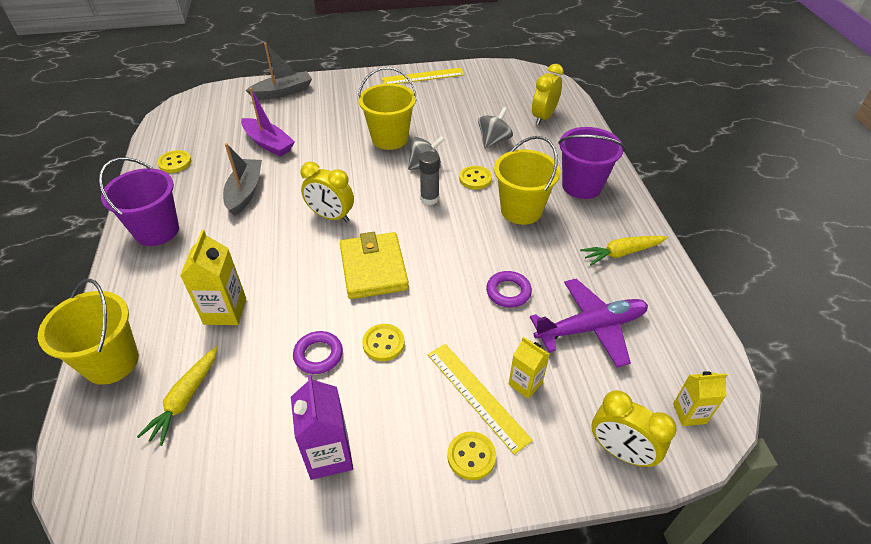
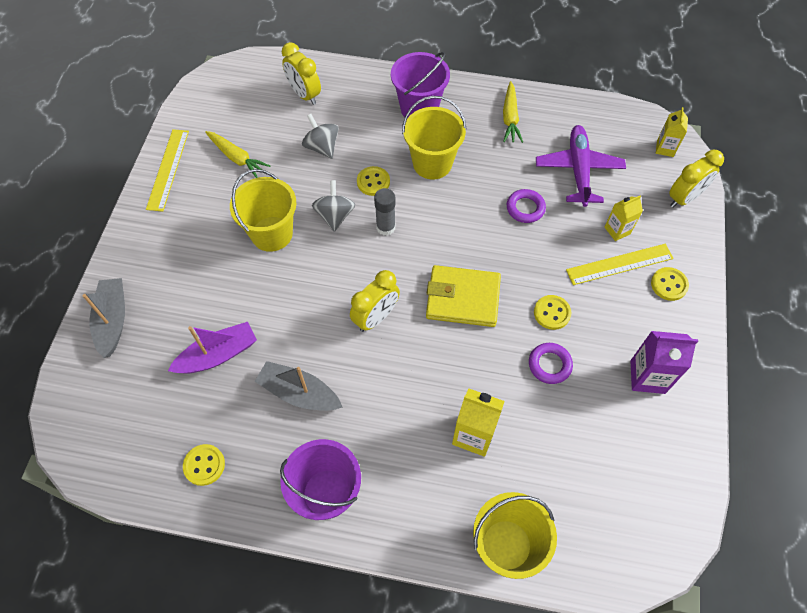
camera: 70 degrees left, 15 degrees up
(185, 399) = (567, 479): yellow carrot -> yellow carrot (237, 158)

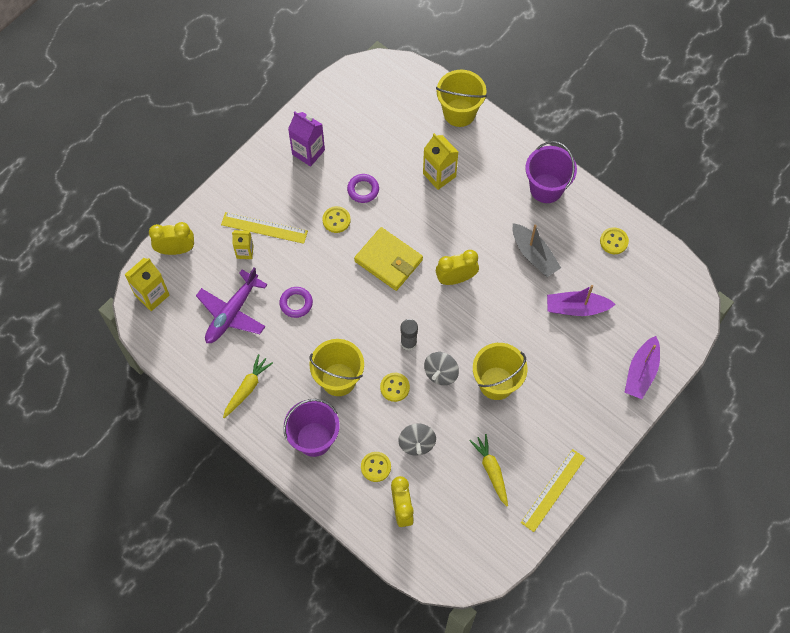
camera: 150 degrees left, 5 degrees up
(113, 320) = (641, 372): grey boat -> purple boat
(665, 148) = (152, 295): yellow carton -> yellow carton, size x1.56
(669, 284) = (244, 197): yellow button -> yellow button (376, 467)

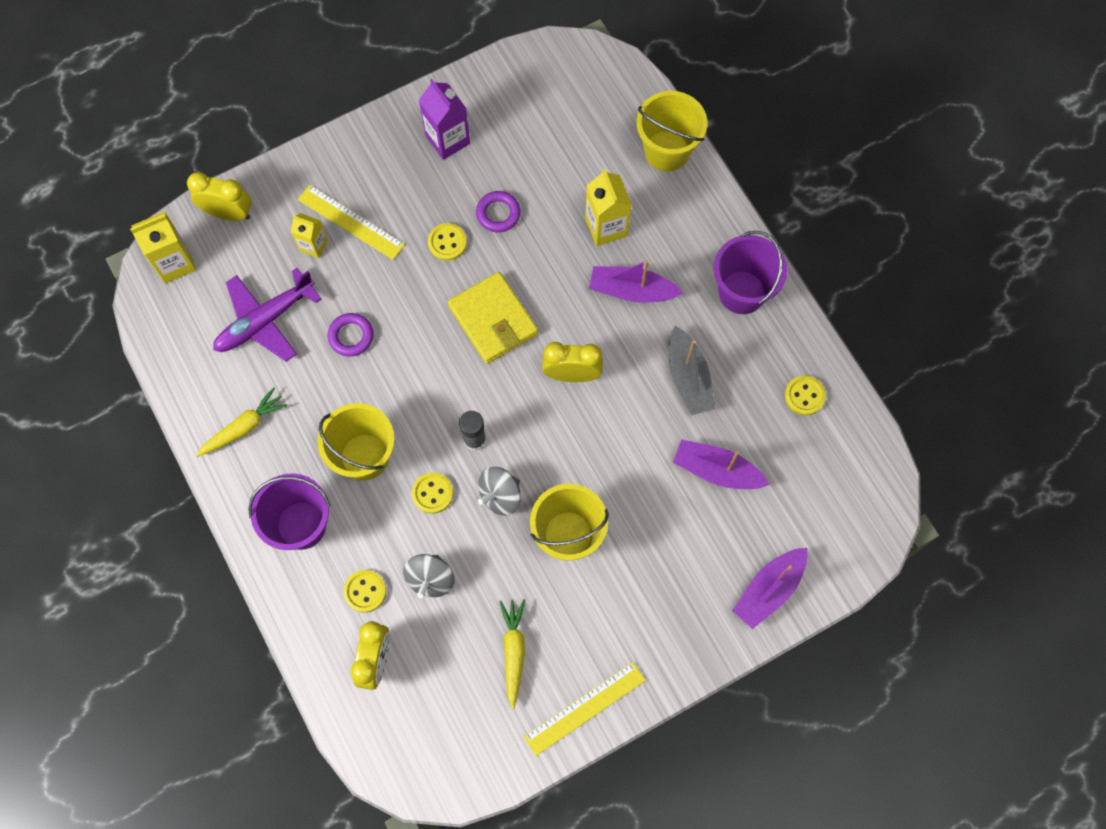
camera: 20 degrees right, 5 degrees up
(473, 211) = (632, 290): none -> purple boat

